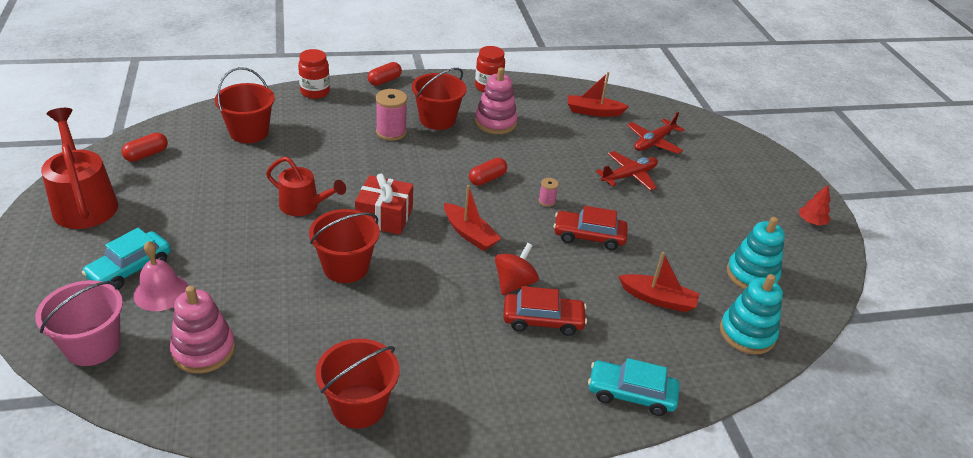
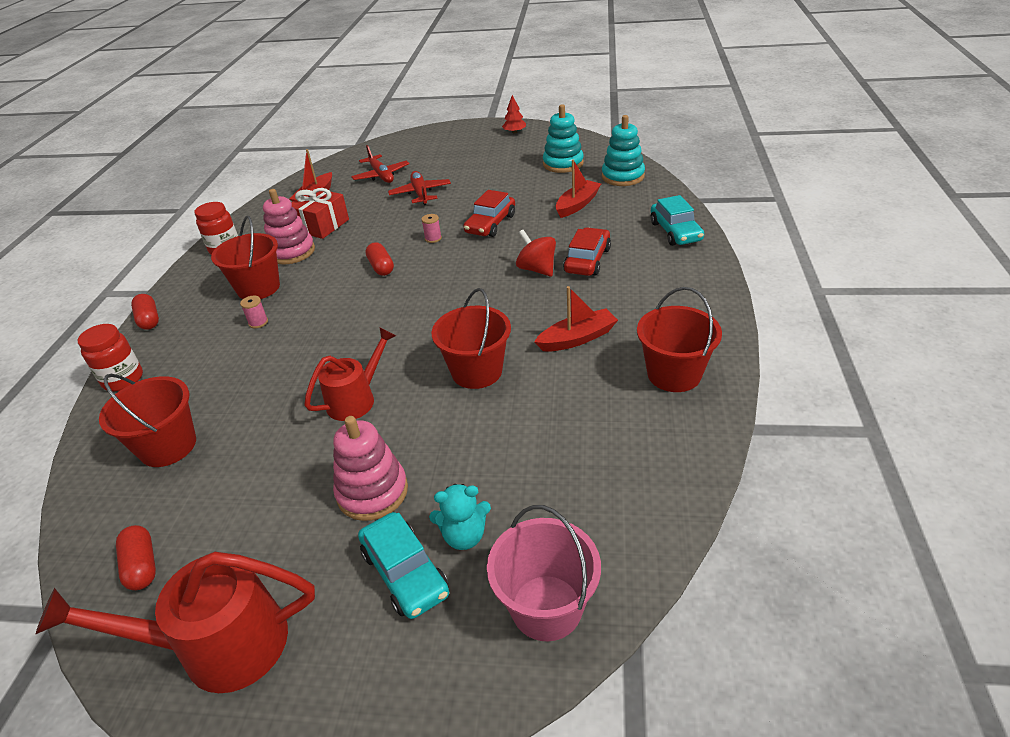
camera: 65 degrees left, 0 degrees up
(161, 292) = (464, 536): pink bell -> turquoise teddy bear
(204, 350) = (577, 491): pink stacking toy -> pink stacking toy (372, 492)
(384, 216) = (406, 338): red gift -> red gift (321, 225)
(391, 132) = (258, 322): pink spool -> pink spool, size x0.52
(469, 234) = (459, 286): red boat -> red boat (577, 338)
(631, 394) = (675, 232): turquoise car -> turquoise car turned 45 degrees counterclockwise

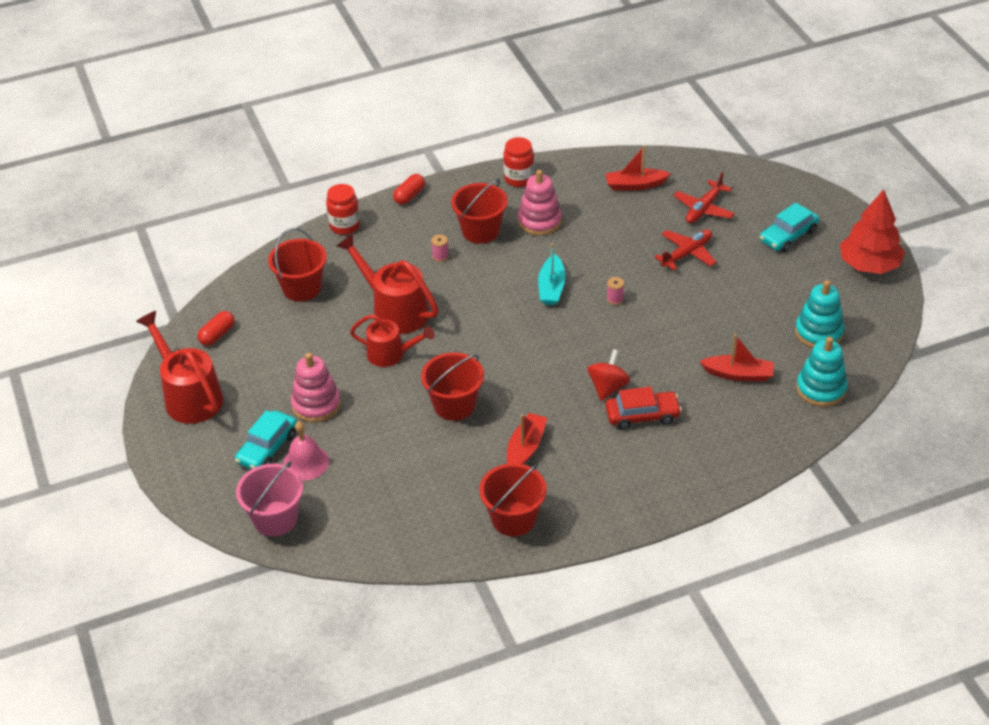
camera: 60 degrees right, 5 degrees up
(293, 377) = (393, 310): none -> red watering can
(321, 225) = (590, 216): red gift -> none
(381, 267) = (551, 287): red capsule -> turquoise boat
(464, 536) = (305, 462): turquoise teddy bear -> pink bell
(490, 224) = (663, 326): red car -> none
(514, 132) = (869, 265): red tree -> red tree, size x2.12
(577, 338) = (525, 448): red boat -> red boat turned 105 degrees counterclockwise
(675, 232) = (731, 462): turquoise car -> turquoise car (788, 235)

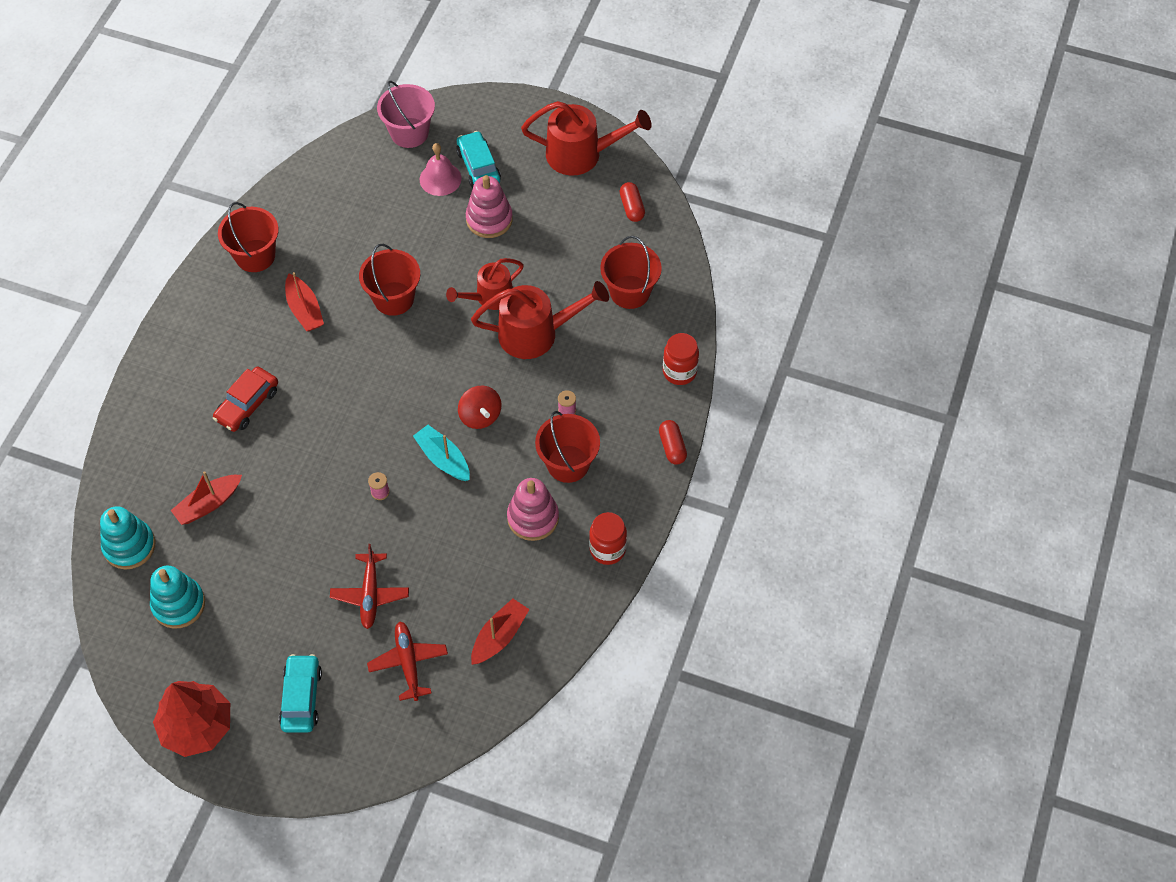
camera: 130 degrees right, 15 degrees up
(608, 387) = (298, 406): red spinning top -> red spinning top (480, 416)

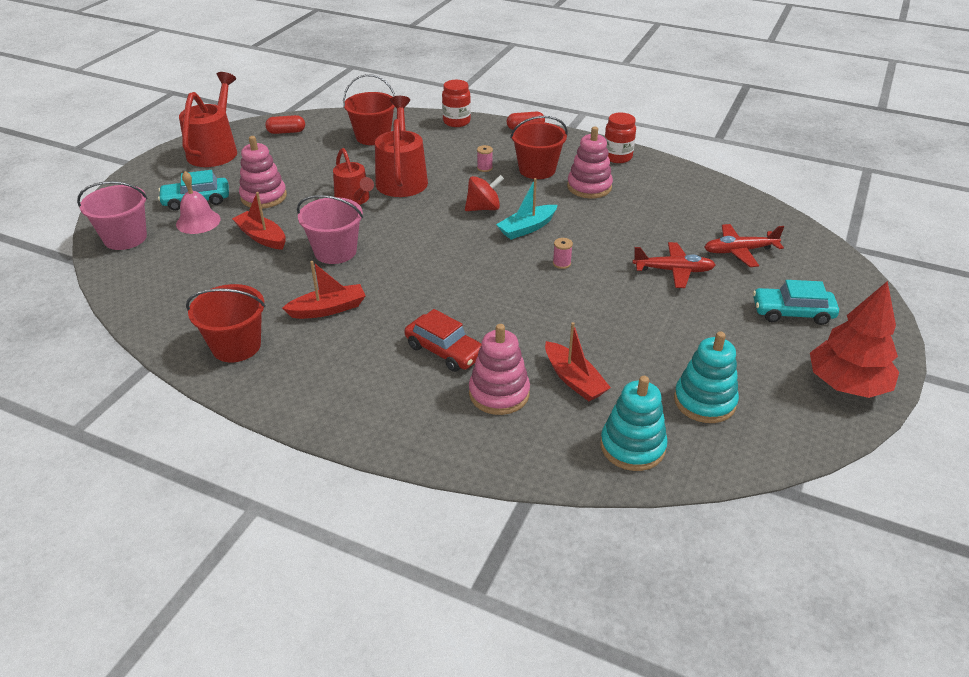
camera: 85 degrees left, 20 degrees down
(193, 449) = (499, 393): none -> pink stacking toy
(394, 298) = (335, 251): red bucket -> pink bucket
(499, 636) = (703, 206): red boat -> red boat (262, 237)

